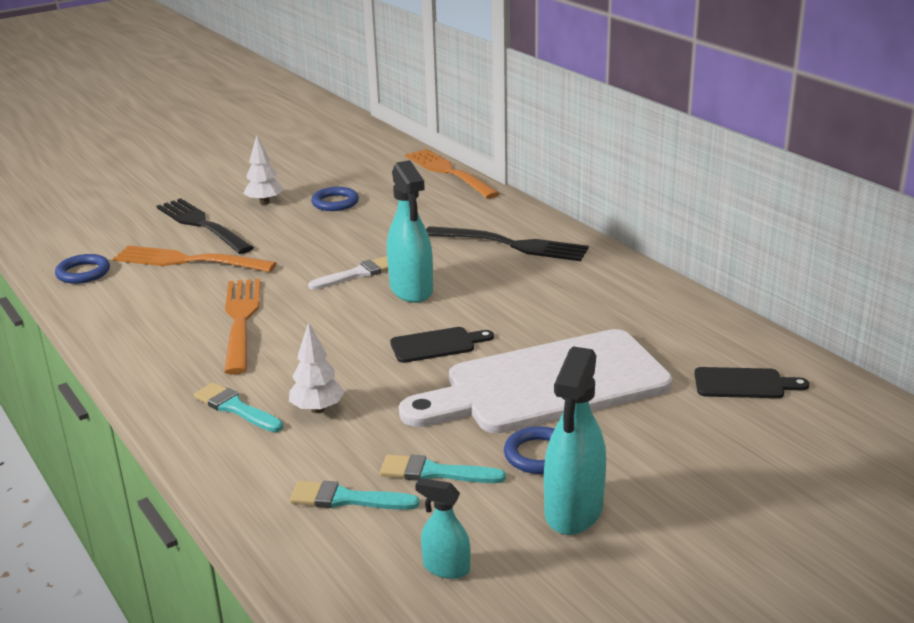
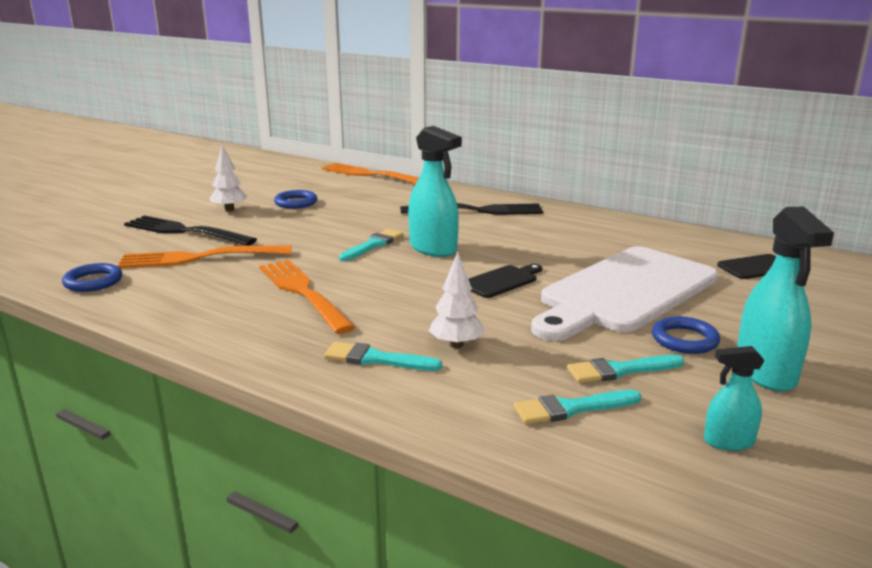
camera: 25 degrees left, 5 degrees down
(357, 274) = (373, 245): white brush -> turquoise brush

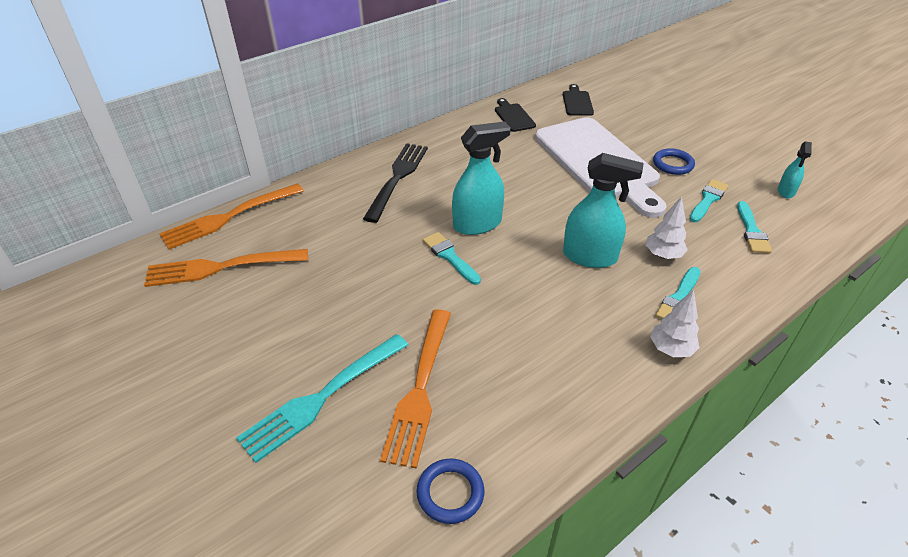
camera: 70 degrees left, 20 degrees up
(186, 231) = (323, 396): black fork -> turquoise fork
(229, 209) = (267, 349): white tree -> white tree (671, 349)
(296, 203) = (284, 289): blue ring -> none
(303, 293) = (545, 319): orange fork -> orange fork (222, 267)
(502, 281) = (561, 206): black cutting board -> black cutting board (513, 116)
(619, 370) = (708, 199): turquoise brush -> turquoise brush turned 150 degrees counterclockwise
(765, 373) = (716, 154): turquoise spray bottle -> turquoise spray bottle (590, 257)

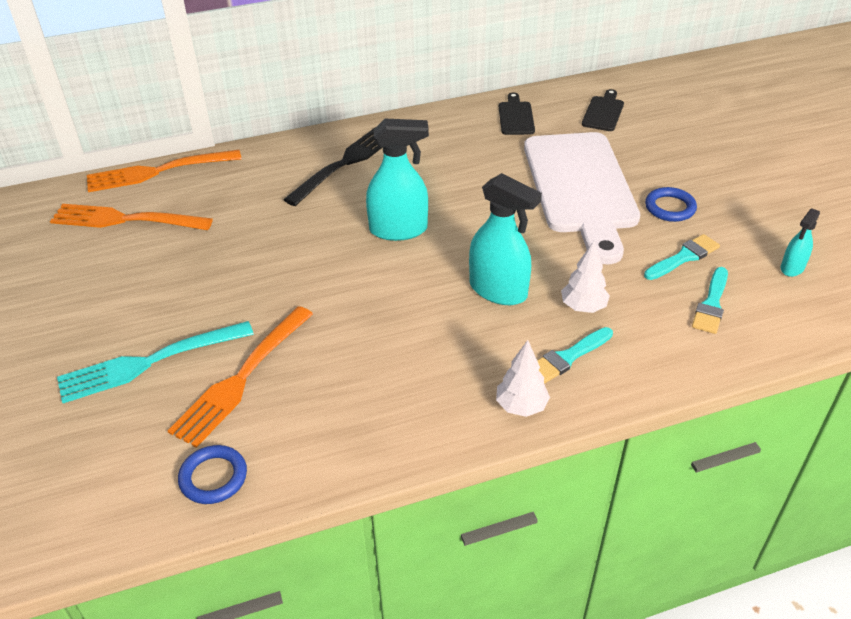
camera: 20 degrees right, 0 degrees up
(449, 256) = (348, 257): turquoise brush -> none

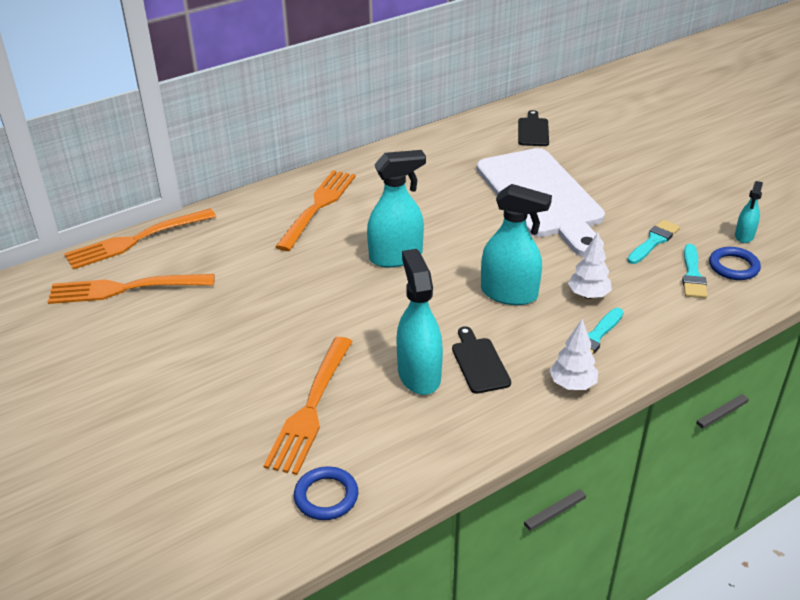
camera: 15 degrees left, 5 degrees down
(151, 362) = (216, 410): turquoise fork -> none
(344, 164) = (318, 207): black fork -> orange fork
(365, 363) = (419, 375): none -> turquoise spray bottle
(516, 117) = (457, 144): black cutting board -> black cutting board (479, 363)
(670, 208) = (624, 202): blue ring -> blue ring (733, 267)

